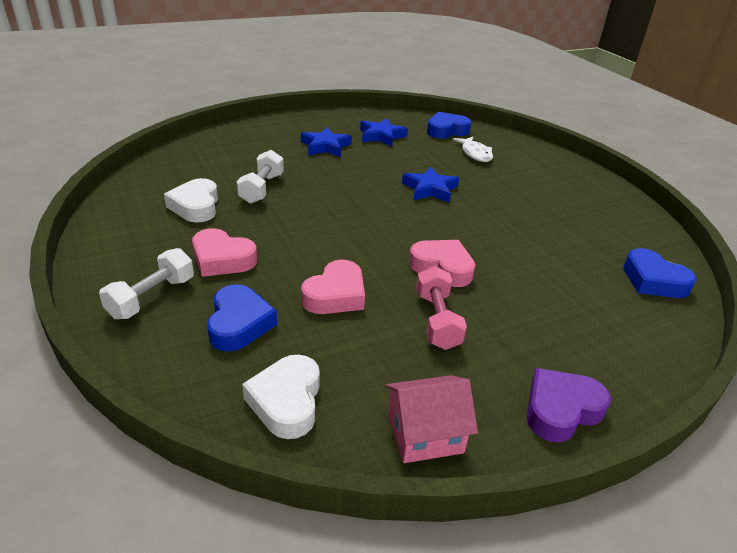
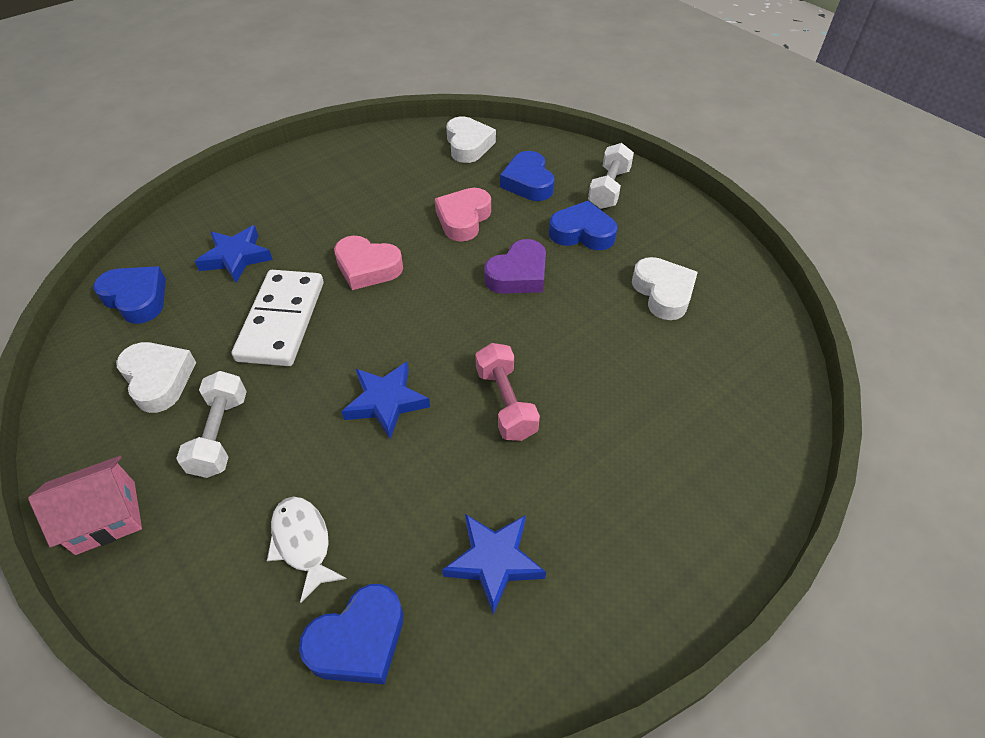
camera: 170 degrees right, 15 degrees up
(222, 259) = (582, 233): pink heart -> blue heart
(262, 189) = (612, 342): white dumbbell -> white dumbbell (220, 434)
(325, 146) = (581, 483): blue star -> blue star (236, 257)
(425, 434) = (378, 144): pink house -> pink house (105, 517)
(437, 320) = (372, 213): pink dumbbell -> pink dumbbell (505, 403)
(514, 242) = (281, 320): none -> white domino
(561, 410) = (285, 169): purple heart -> purple heart (518, 274)
(594, 225) = (158, 379): none -> white heart

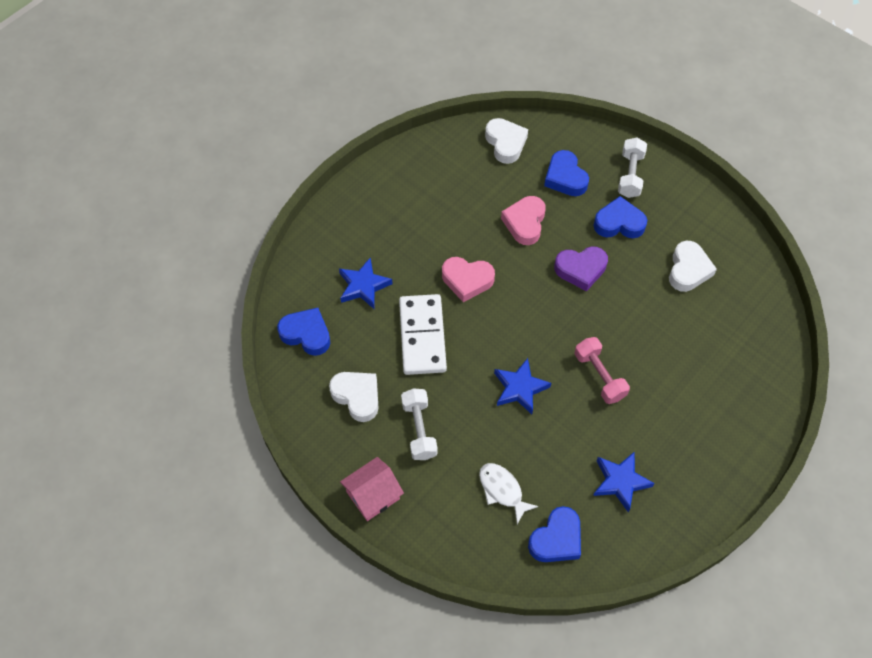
camera: 10 degrees left, 10 degrees up
(518, 274) = (581, 269): purple heart -> purple heart turned 45 degrees clockwise
(663, 293) = (688, 270): white heart -> white heart turned 45 degrees clockwise

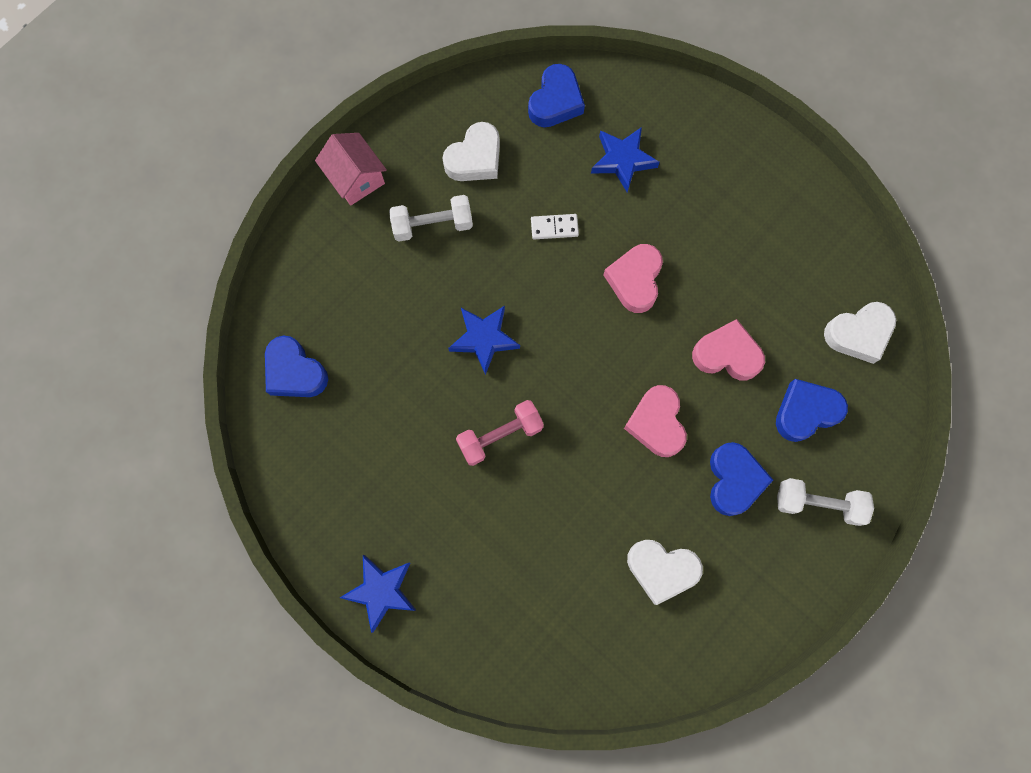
camera: 90 degrees right, 15 degrees up
(422, 336) = (554, 227): white domino -> white domino, size x0.45
(502, 490) = (355, 315): white fish -> none
(581, 269) = (656, 423): purple heart -> pink heart
(620, 482) = (360, 450): blue star -> blue star (381, 591)

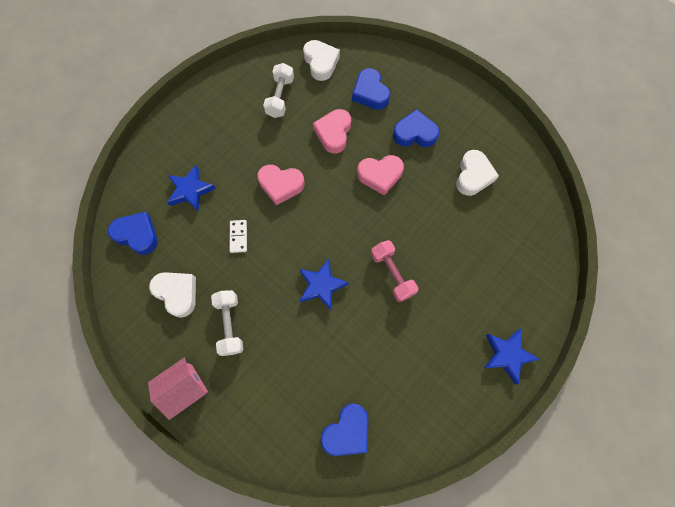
camera: 90 degrees left, 5 degrees down
(818, 503) = (426, 91): white dumbbell -> white dumbbell (280, 97)

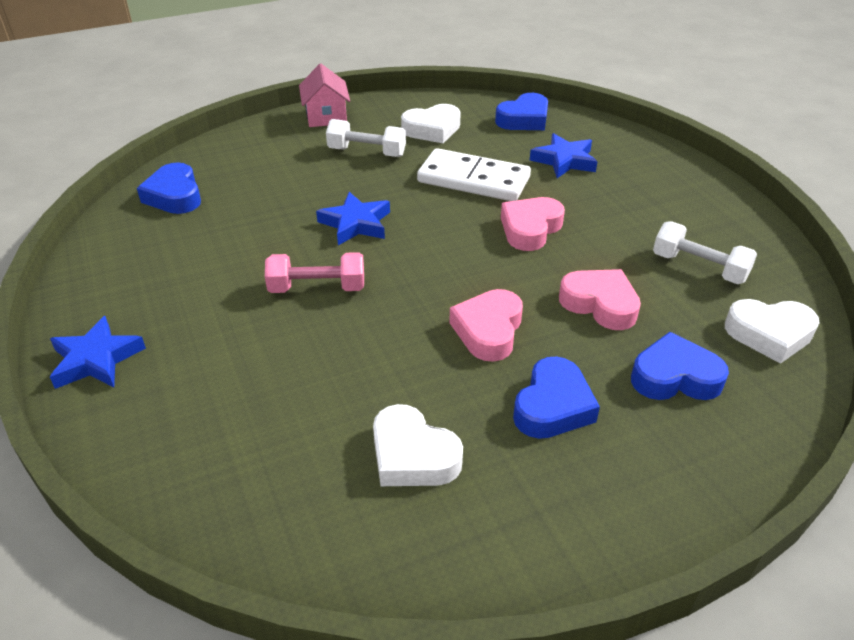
camera: 115 degrees right, 30 degrees down
(238, 237) = (473, 180): white domino -> white domino, size x2.22

